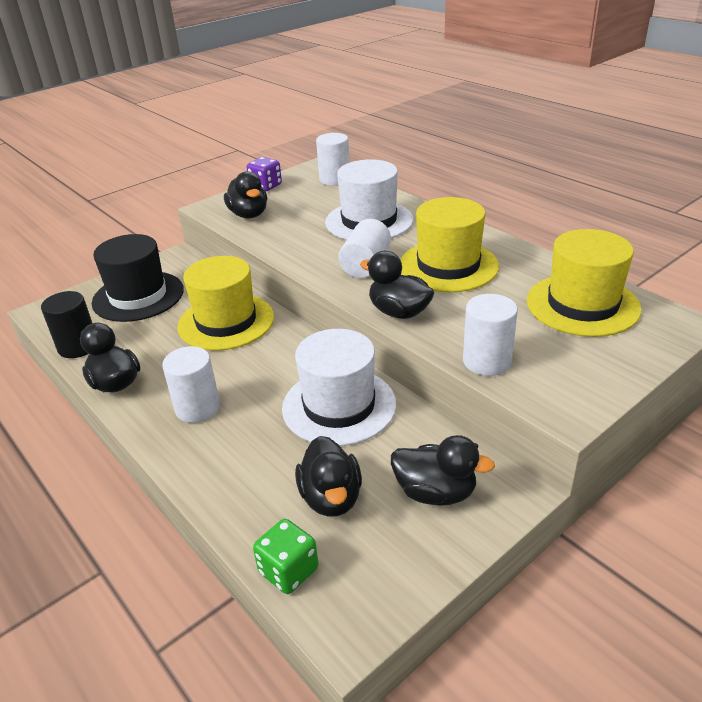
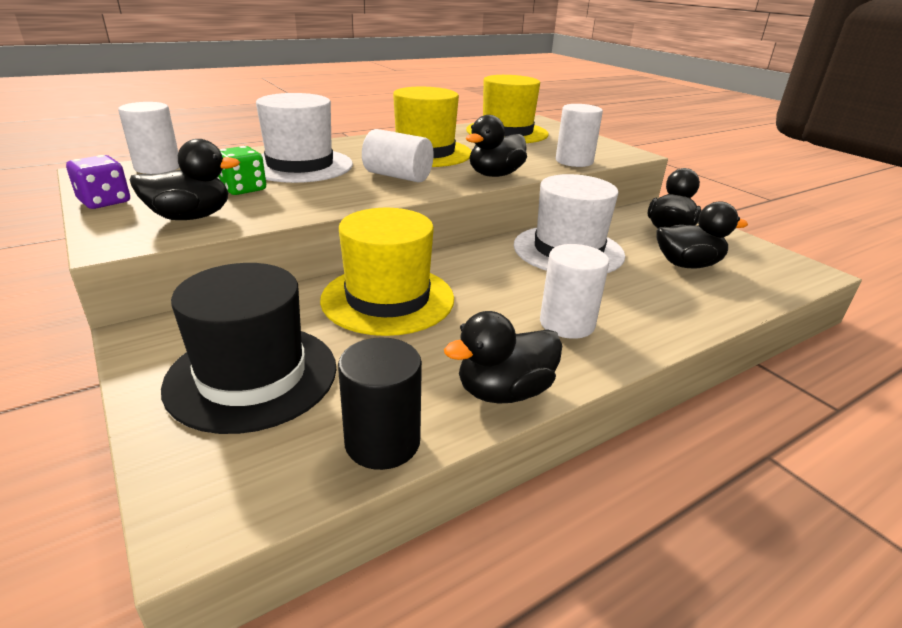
camera: 85 degrees left, 5 degrees down
(288, 571) = (773, 287): green dice -> green dice (243, 189)

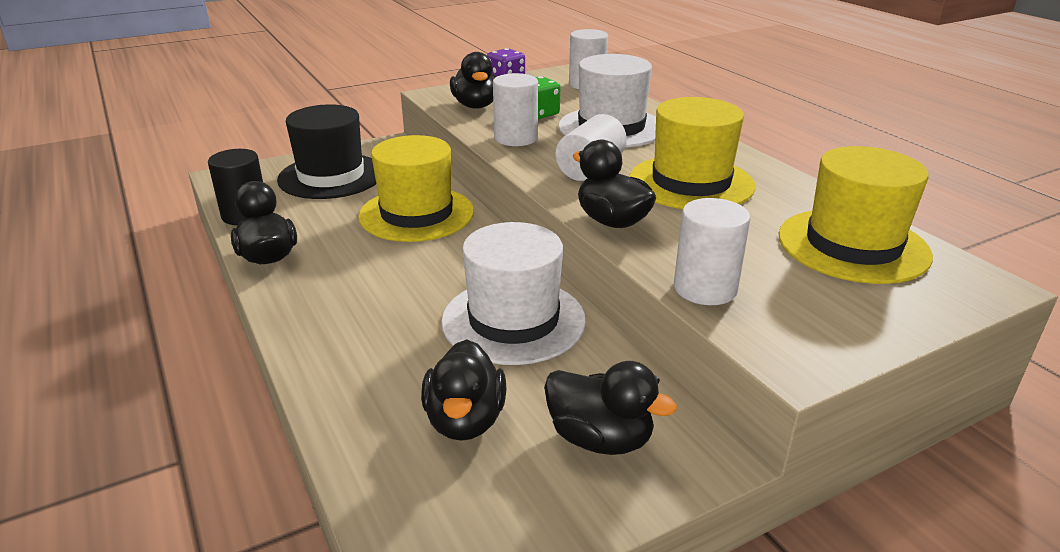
camera: 95 degrees right, 0 degrees up
(567, 324) = (347, 296): white cylinder -> white cylinder (516, 138)

